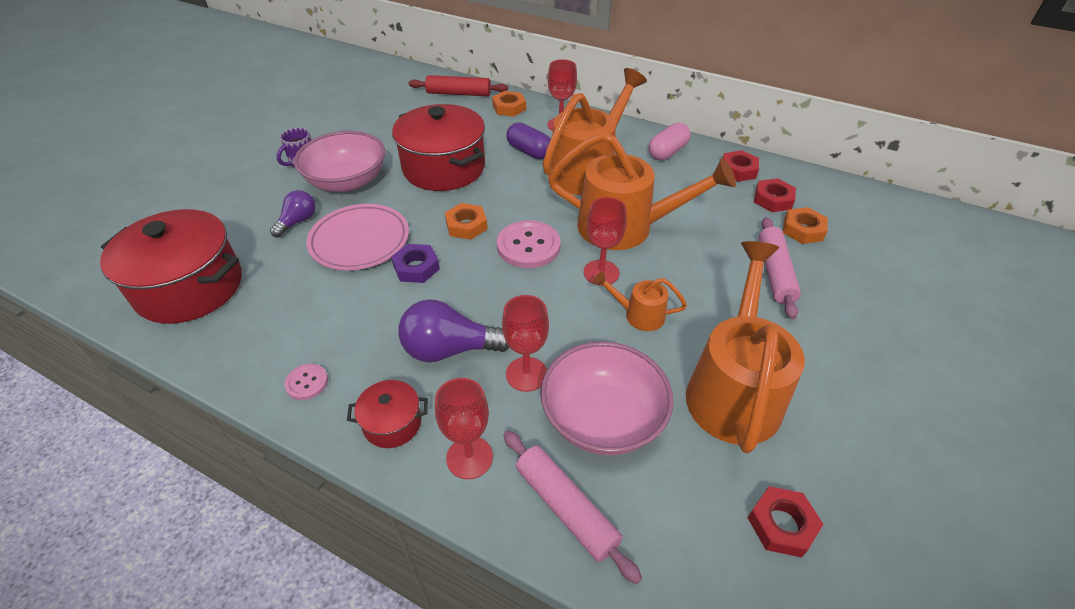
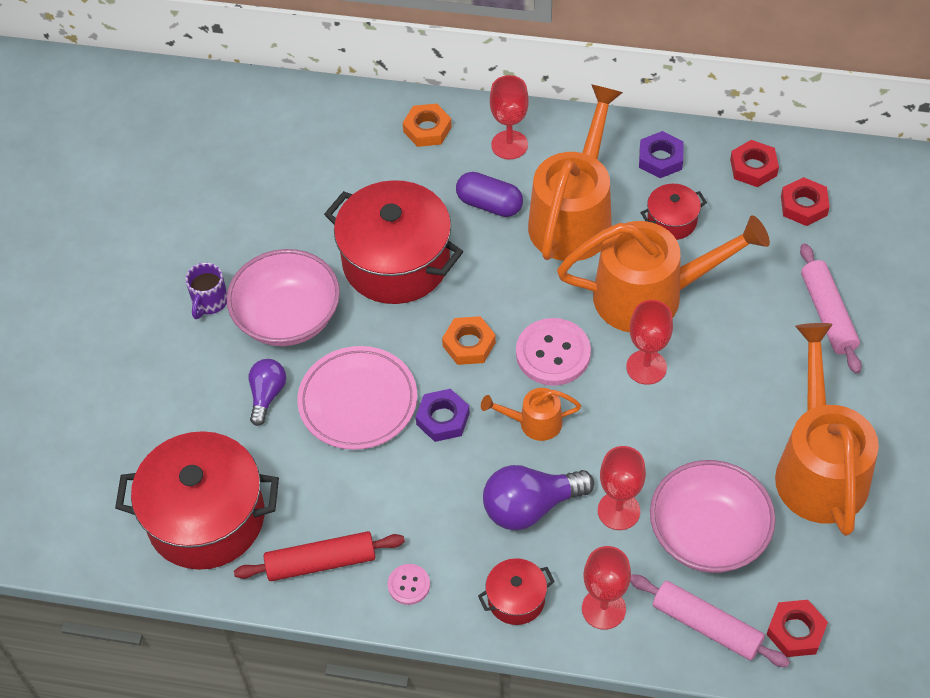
camera: 15 degrees left, 10 degrees up
(459, 93) = (345, 119): red rolling pin -> red rolling pin (321, 562)
(638, 315) = (703, 410): orange watering can -> orange watering can (533, 423)
(661, 187) = (672, 221): none -> red pot
(667, 152) = (660, 159): pink capsule -> purple nut
(781, 525) = (887, 584): red nut -> red nut (795, 631)
(803, 230) = (845, 244): orange nut -> none

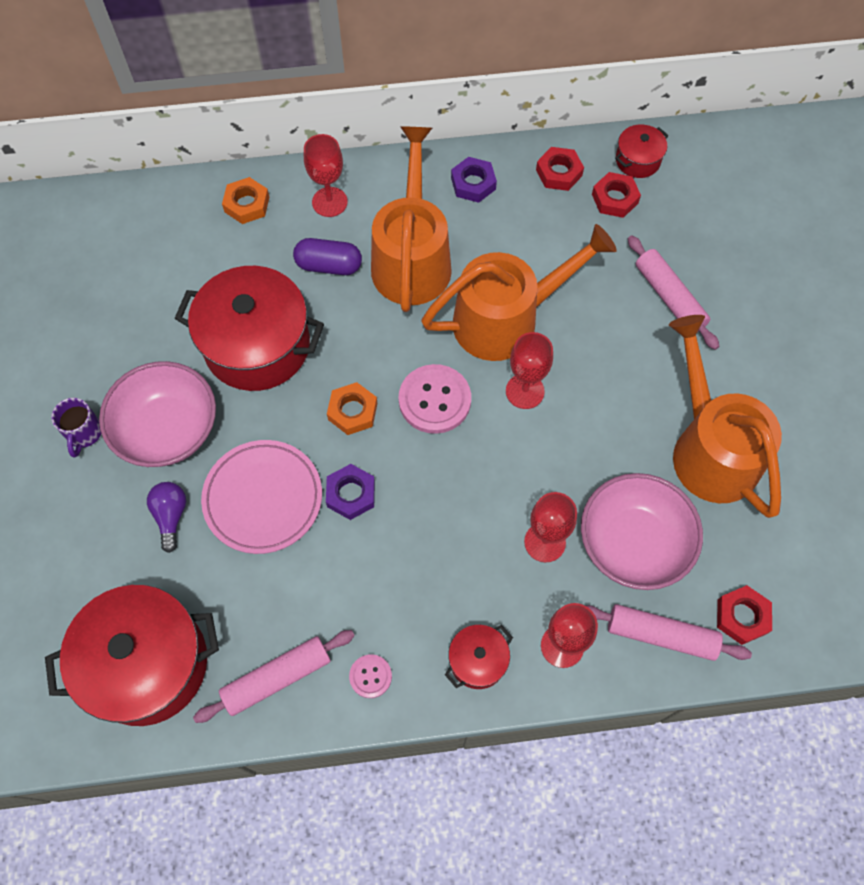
camera: 20 degrees left, 10 degrees up
(321, 562) = (277, 678): red rolling pin -> pink rolling pin
(531, 507) = (462, 561): purple light bulb -> none
(533, 423) = (438, 475): orange watering can -> none
(672, 221) = (502, 241): red pot -> red pot (637, 160)

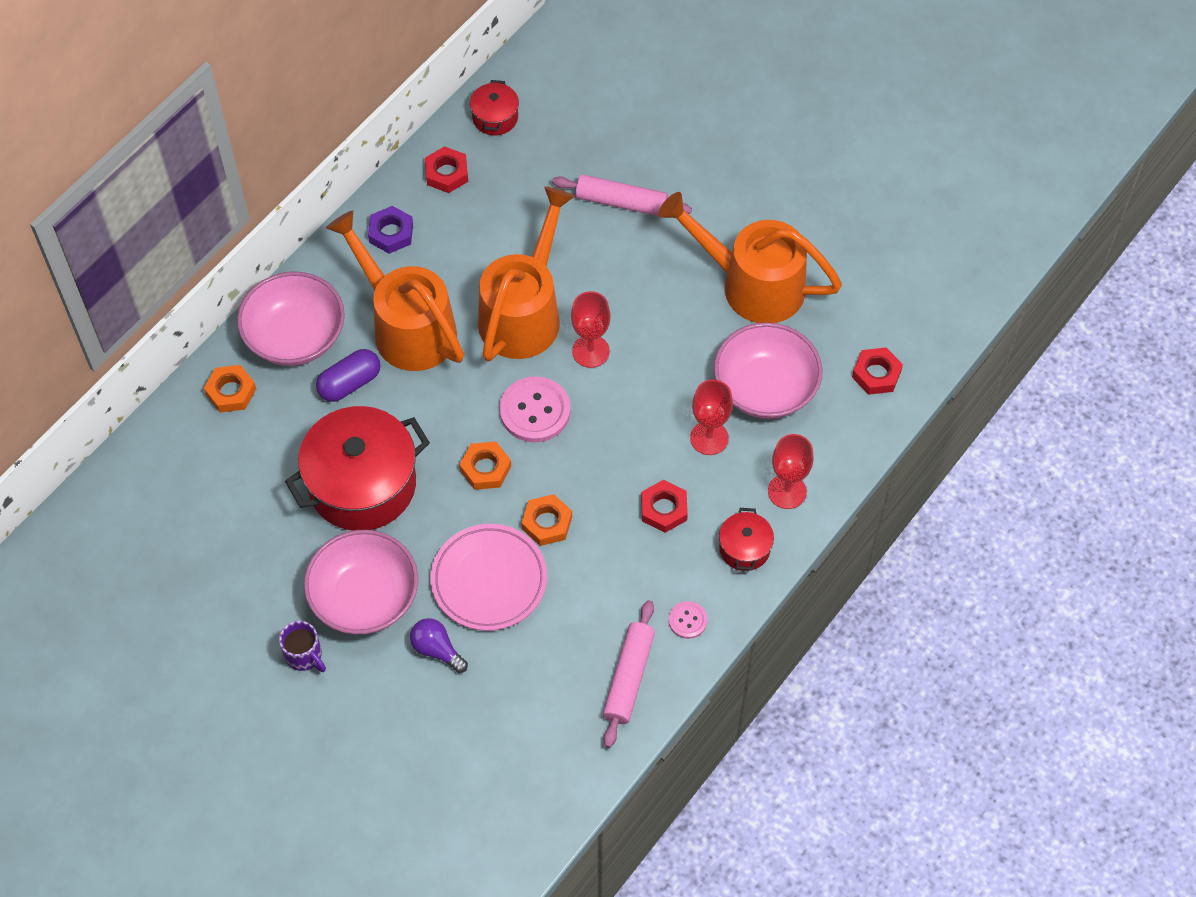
camera: 45 degrees left, 5 degrees down
(147, 664) = (532, 751): red pot -> none
(329, 202) = (295, 336): red goblet -> pink bowl
(351, 494) = (547, 523): purple nut -> orange nut
(615, 199) = (508, 160): red nut -> red nut (664, 509)
(661, 635) = (840, 430): pink rolling pin -> none

